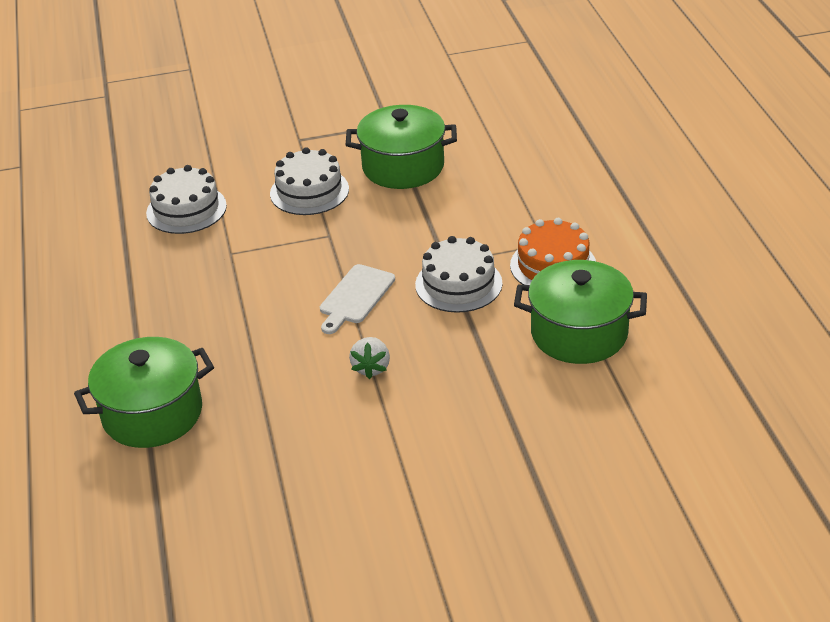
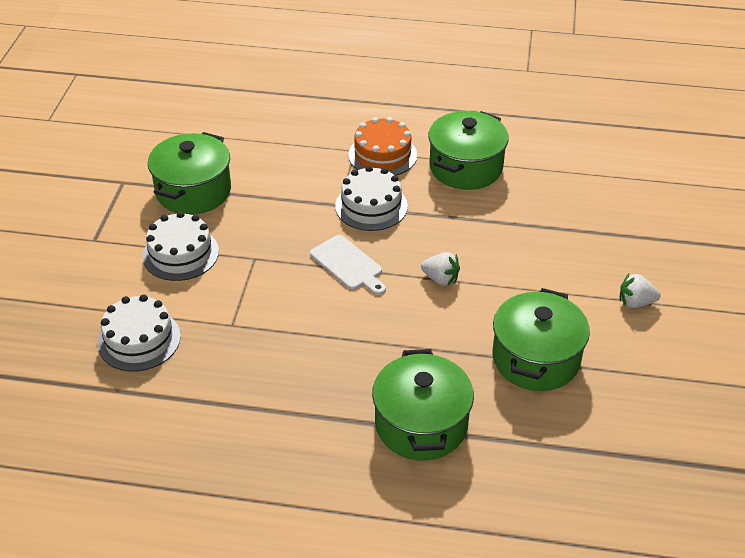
camera: 70 degrees left, 5 degrees up
(283, 474) = (536, 359): none -> green pot
(422, 540) = (635, 302): none -> white strawberry

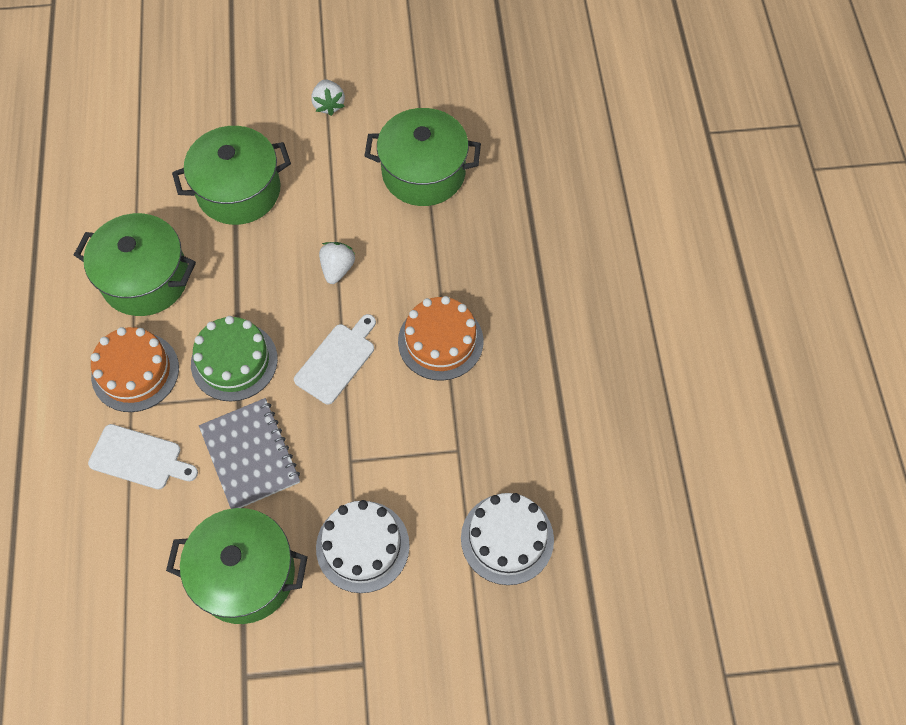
camera: 105 degrees left, 20 degrees up
(285, 205) = (250, 455): none -> grey notebook
(309, 151) = (139, 458): none -> white cutting board
(341, 334) = (440, 341): none -> orange cake
(371, 206) = (234, 361): white cake -> green cake
(421, 424) = (530, 248): green pot -> green pot (239, 191)

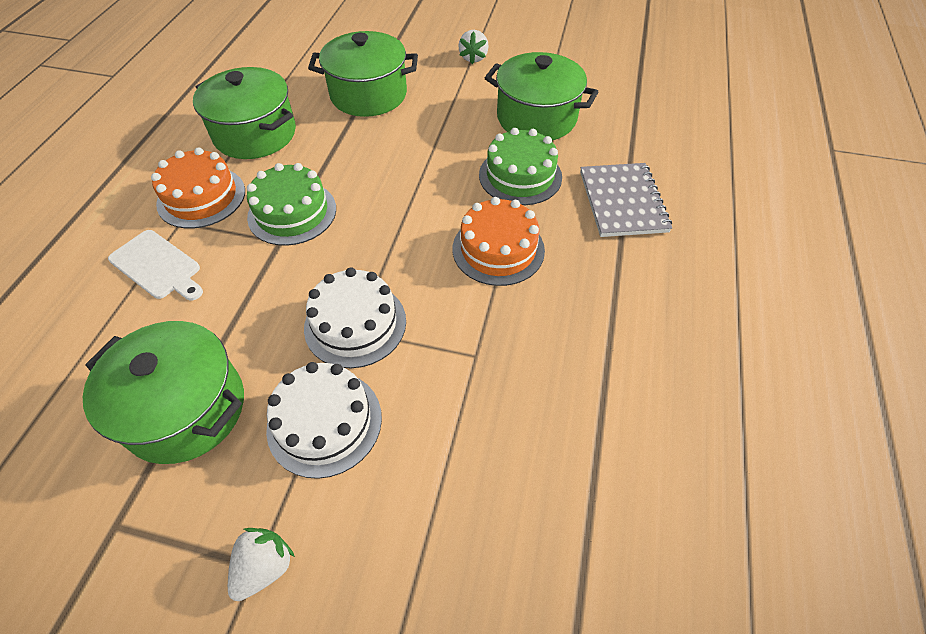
camera: 20 degrees right, 10 degrees down
(250, 455) = (259, 295): grey notebook -> grey notebook (622, 202)
(337, 269) = (425, 167): white strawberry -> white strawberry (265, 567)
(337, 360) = (388, 238): white cutting board -> none
(432, 252) = (520, 176): none -> green cake
(507, 538) = (495, 471): white cake -> white cake (355, 324)

